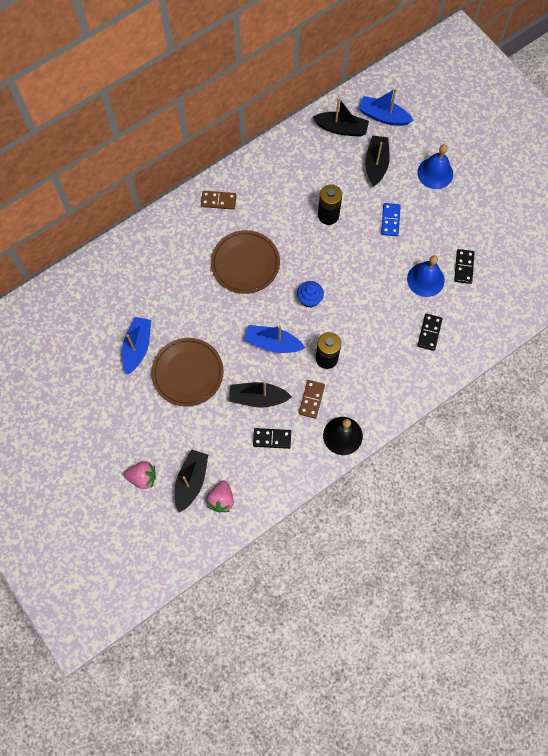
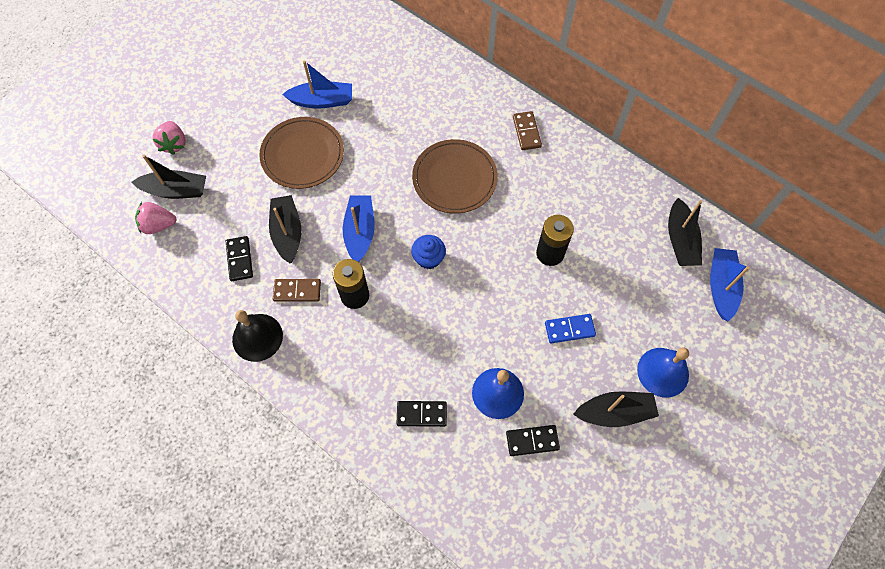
camera: 75 degrees right, 5 degrees down
(376, 164) = (645, 294): black boat -> black boat (614, 412)

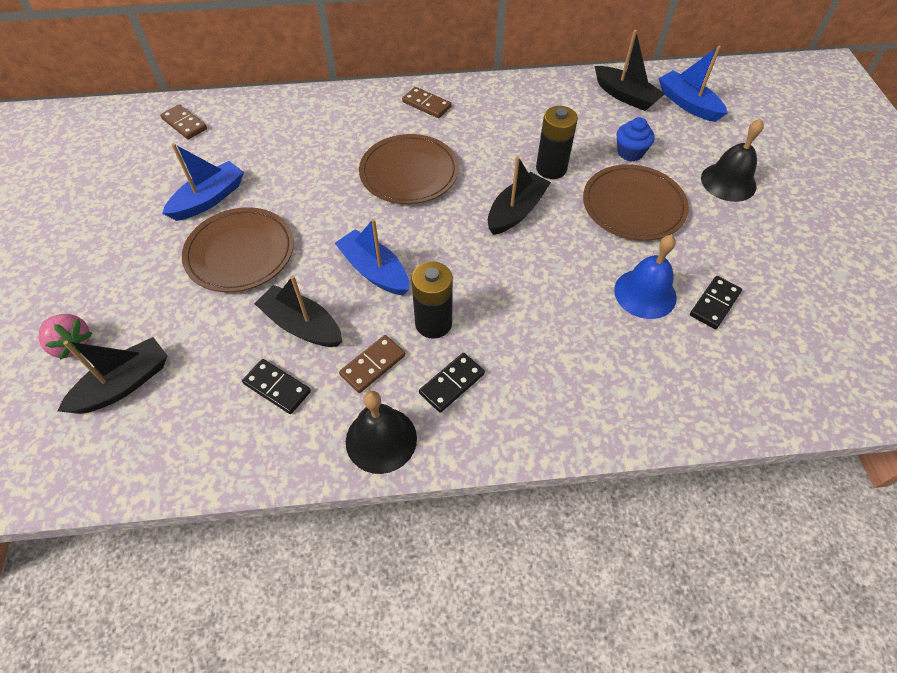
camera: 45 degrees left, 10 degrees down
(158, 225) = (139, 432): pink strawberry -> none
(361, 28) = (184, 124): none -> brown domino
(421, 414) = (611, 364): black domino -> black domino (452, 384)
(428, 258) = (462, 244): blue cupcake -> blue cupcake (630, 152)
(569, 329) = (633, 206): blue domino -> brown plate
(614, 412) = (737, 233): black boat -> black boat (516, 211)
(663, 372) = (728, 182): blue bell -> black bell

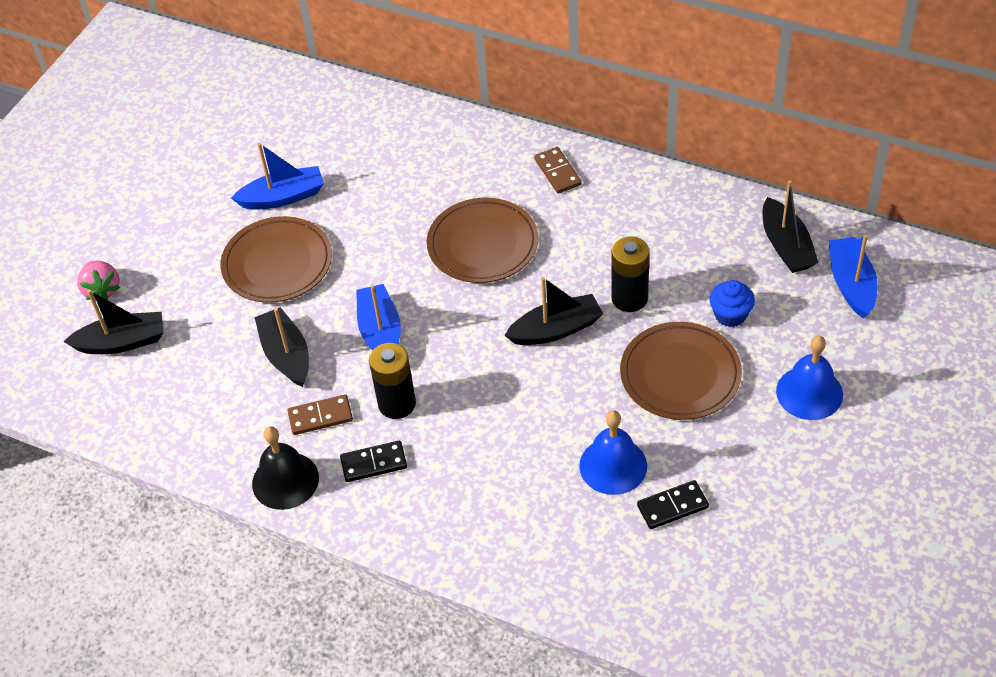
camera: 35 degrees right, 5 degrees down
(184, 124) = (308, 104): brown domino -> none
(277, 387) = (233, 399): black domino -> none
(728, 182) = (809, 392): black bell -> blue bell

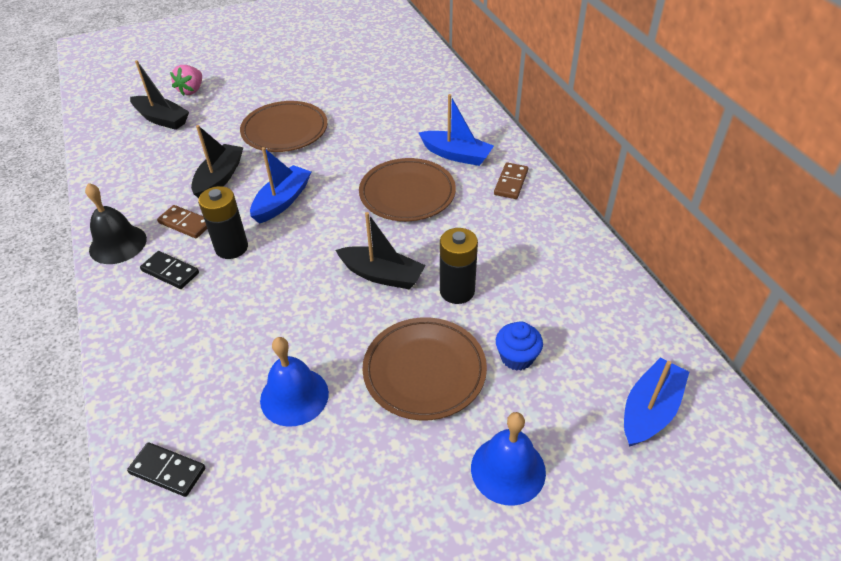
camera: 40 degrees right, 5 degrees down
(283, 197) = (335, 101): blue boat -> blue boat (456, 155)
(672, 507) = (291, 465): black domino -> black domino (167, 471)
(786, 246) = (625, 340): black boat -> none

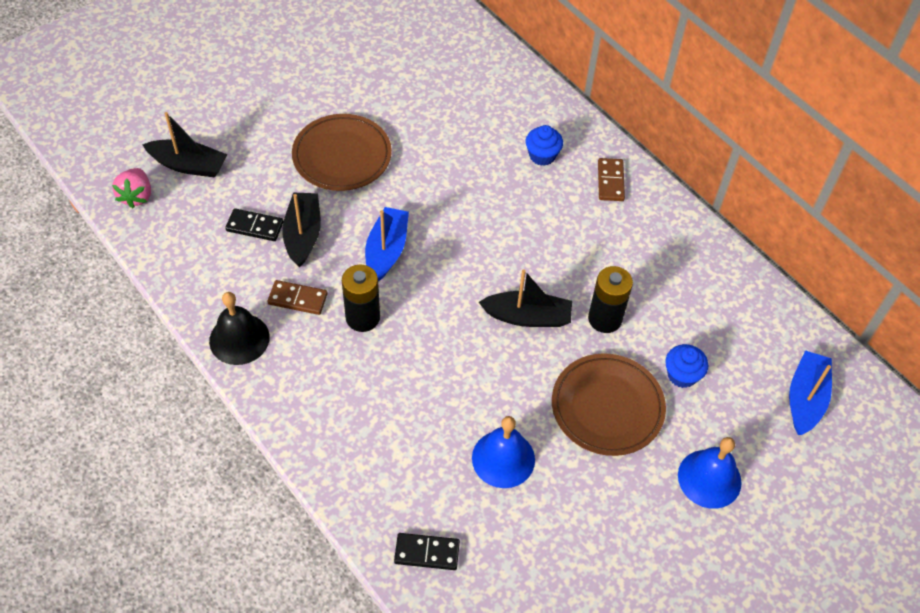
camera: 20 degrees left, 10 degrees up
(170, 272) = (314, 359): black domino -> black domino (255, 227)
(191, 90) = (200, 116): pink strawberry -> pink strawberry (136, 196)
(407, 193) = (512, 215): brown plate -> none
(456, 155) = (542, 155): blue boat -> blue cupcake

